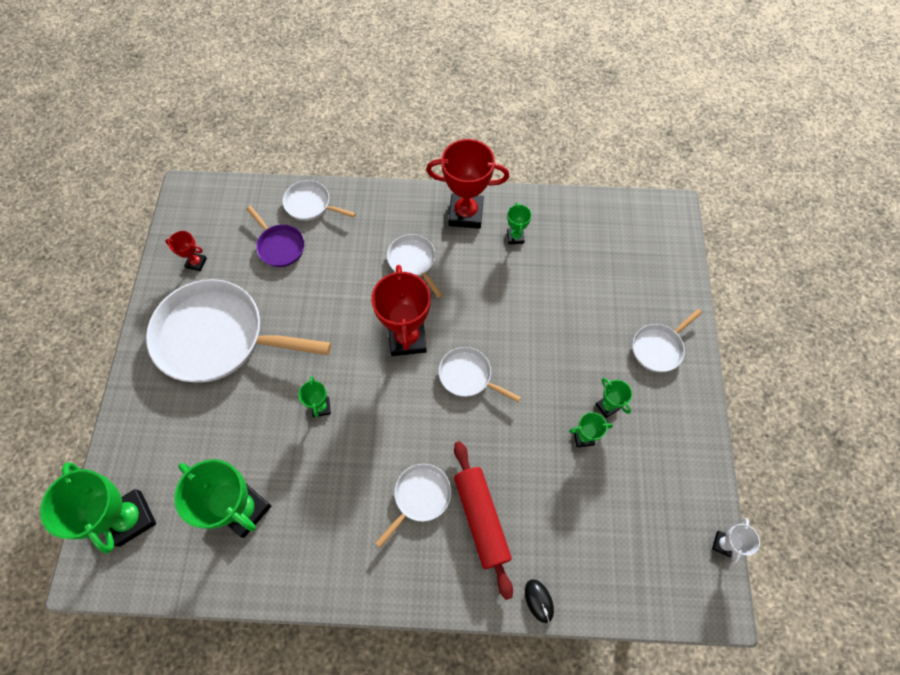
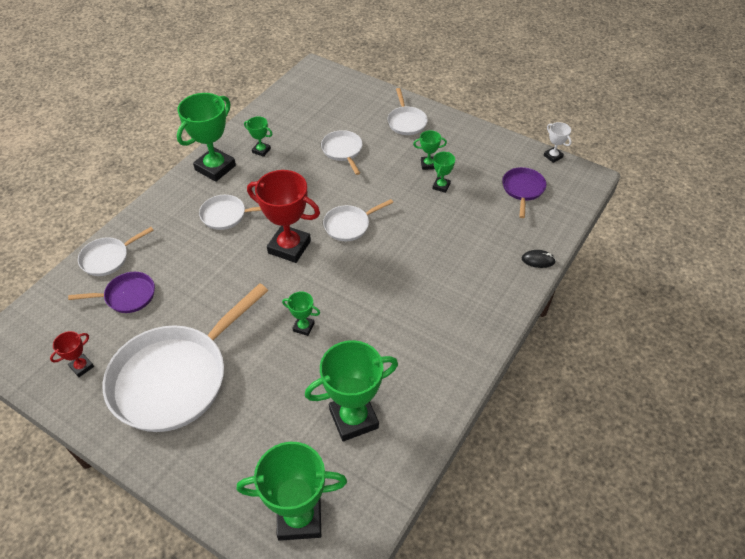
camera: 60 degrees left, 15 degrees down
(420, 497) = (423, 294): white pan -> white pan (343, 151)
(466, 214) = (215, 168): red trophy -> green trophy
(481, 518) = (462, 265): red rolling pin -> none
(639, 532) = (522, 190): none -> purple pan

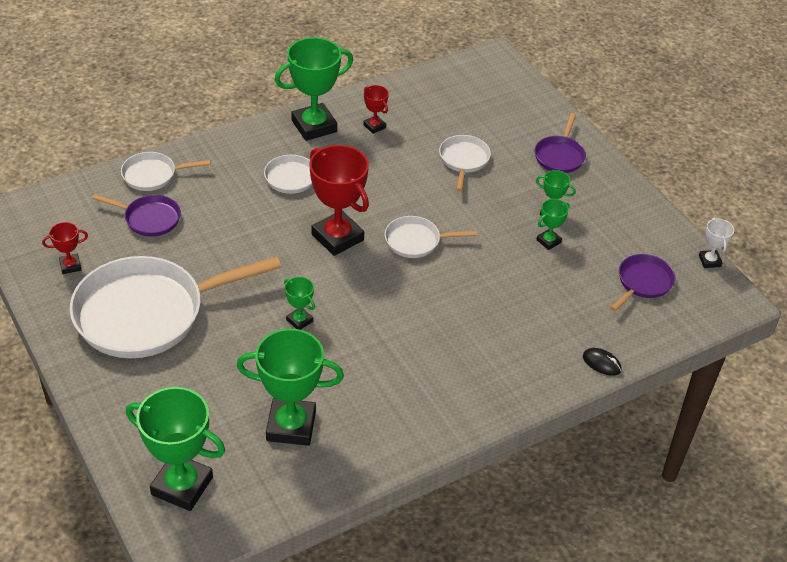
camera: 25 degrees right, 5 degrees down
(261, 150) = (374, 126): green trophy -> red trophy
(406, 122) = (560, 156): white pan -> purple pan

